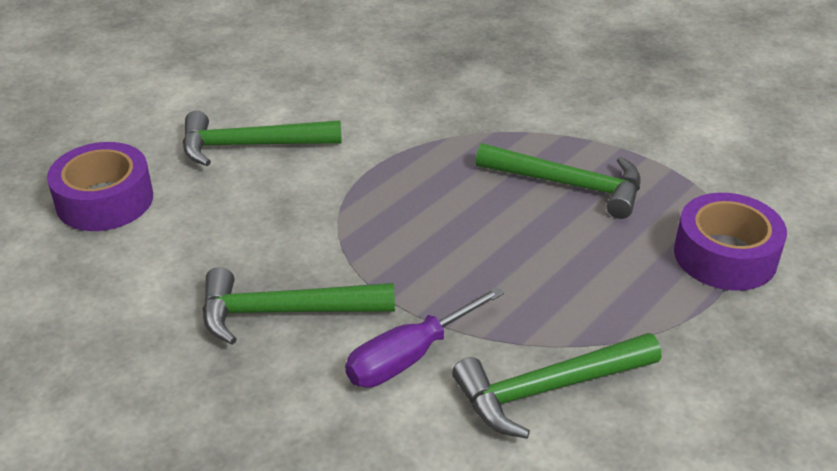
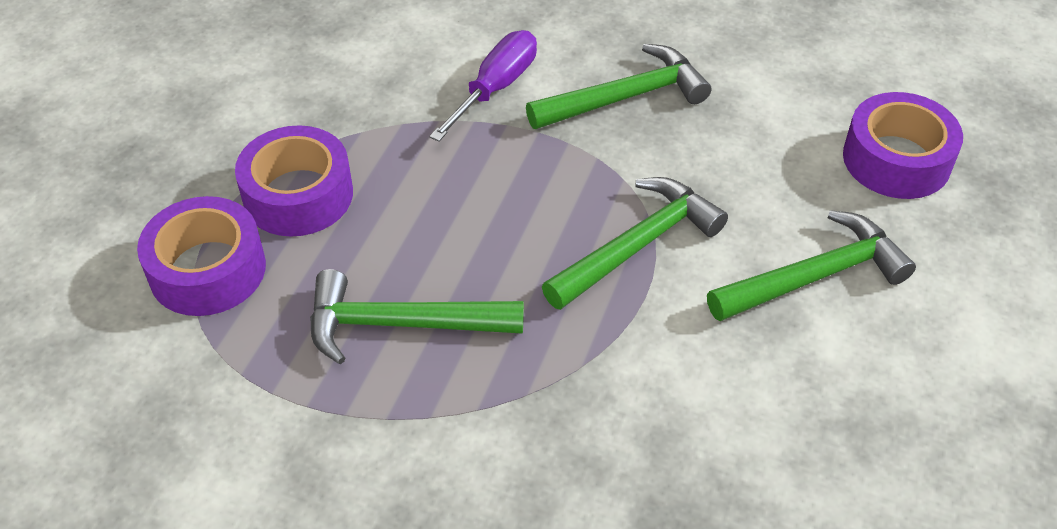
camera: 160 degrees right, 10 degrees up
(548, 389) = (369, 92): green hammer -> green hammer (637, 246)
(640, 298) = (298, 195): none -> purple tape

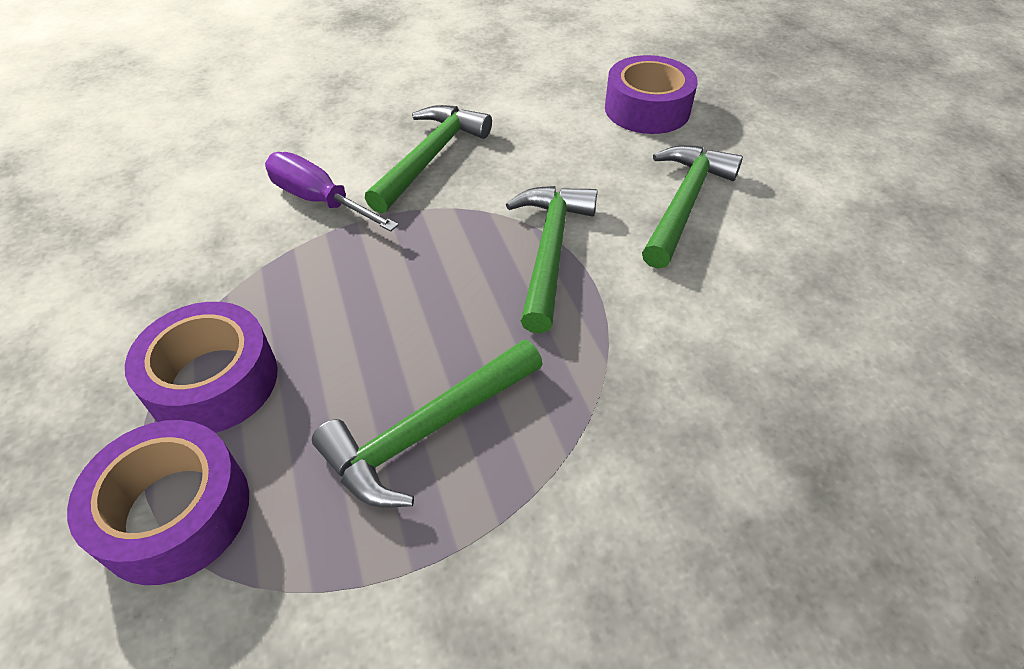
camera: 40 degrees left, 0 degrees up
(495, 88) = (319, 200): purple screwdriver -> purple screwdriver turned 45 degrees counterclockwise

